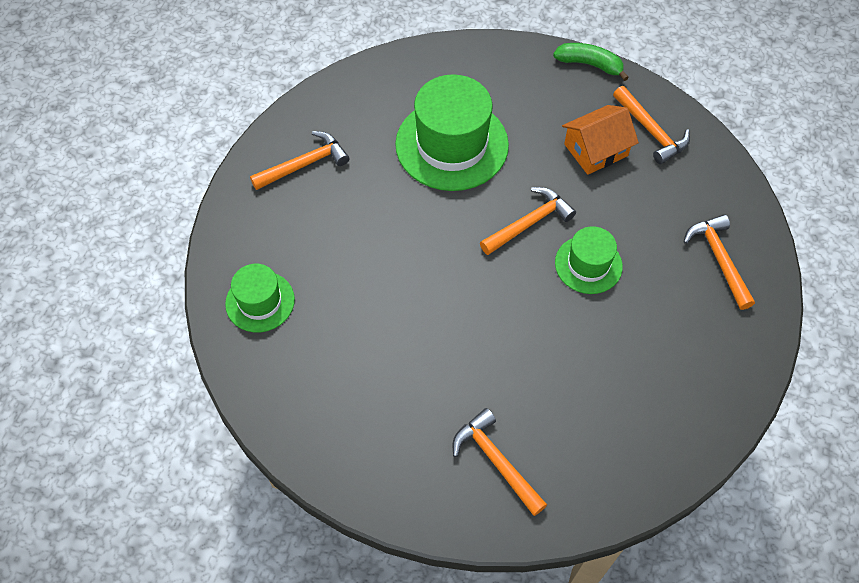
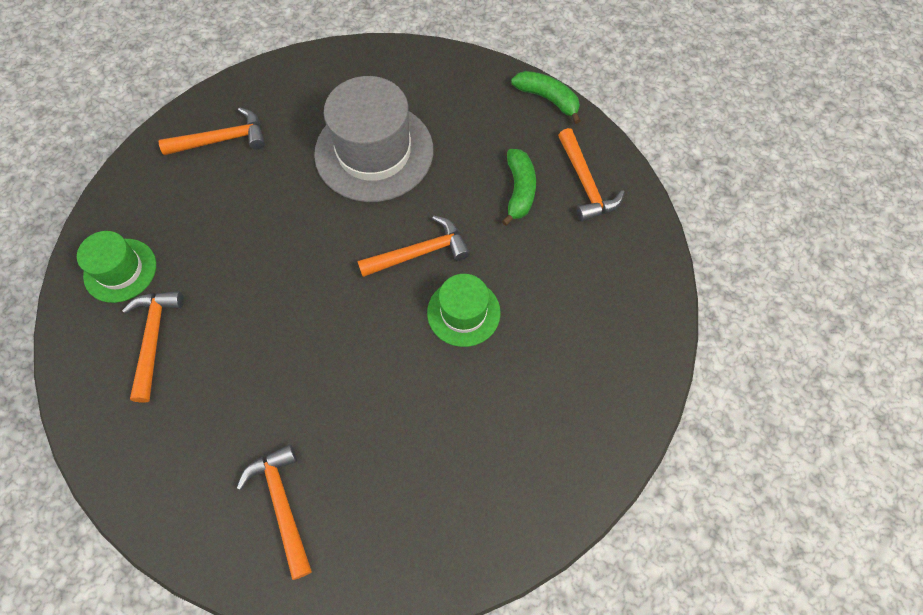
camera: 15 degrees right, 5 degrees up
(451, 144) = (374, 152): green hat -> grey hat
(596, 150) = (519, 190): orange house -> green banana
(718, 259) = (606, 340): orange hammer -> orange hammer (154, 338)

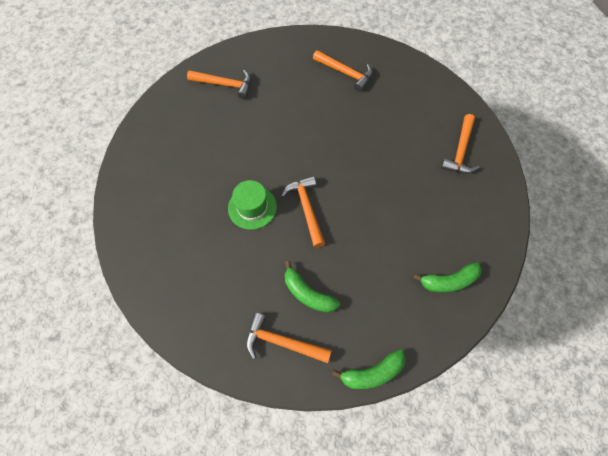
camera: 125 degrees right, 0 degrees up
(120, 270) = (396, 75): green hat -> none
(374, 152) = (398, 225): grey hat -> none
(407, 82) = (448, 281): none -> green banana
(420, 252) = (306, 208): orange hammer -> orange hammer turned 150 degrees clockwise

